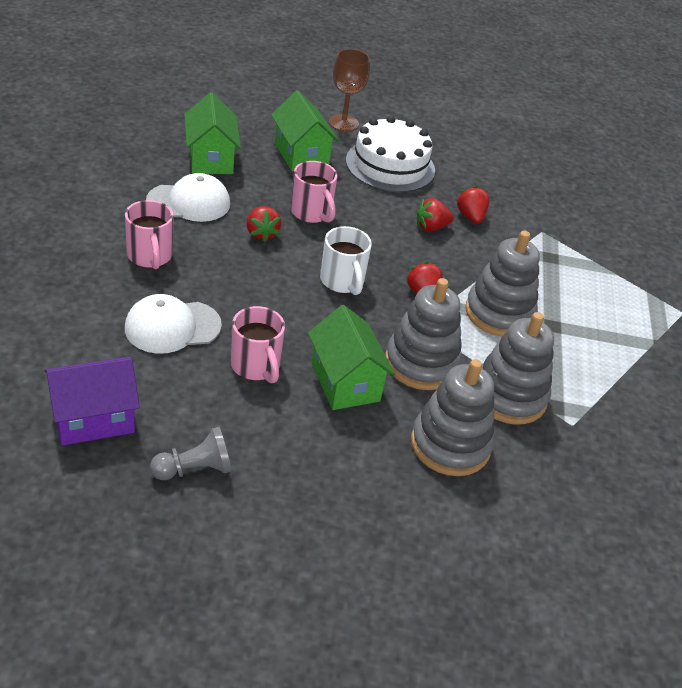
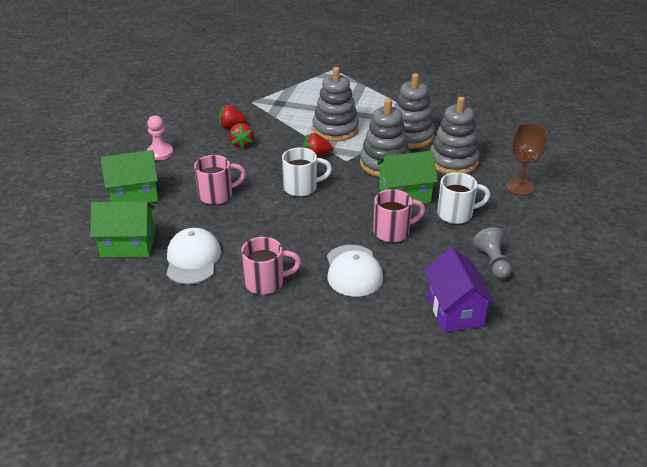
camera: 75 degrees left, 5 degrees down
(261, 234) = (241, 221): red strawberry -> none
(307, 437) = (456, 214): none -> white mug
(343, 123) = (91, 170): brown goblet -> brown goblet (520, 187)
(390, 165) = (160, 153): white cake -> pink pawn

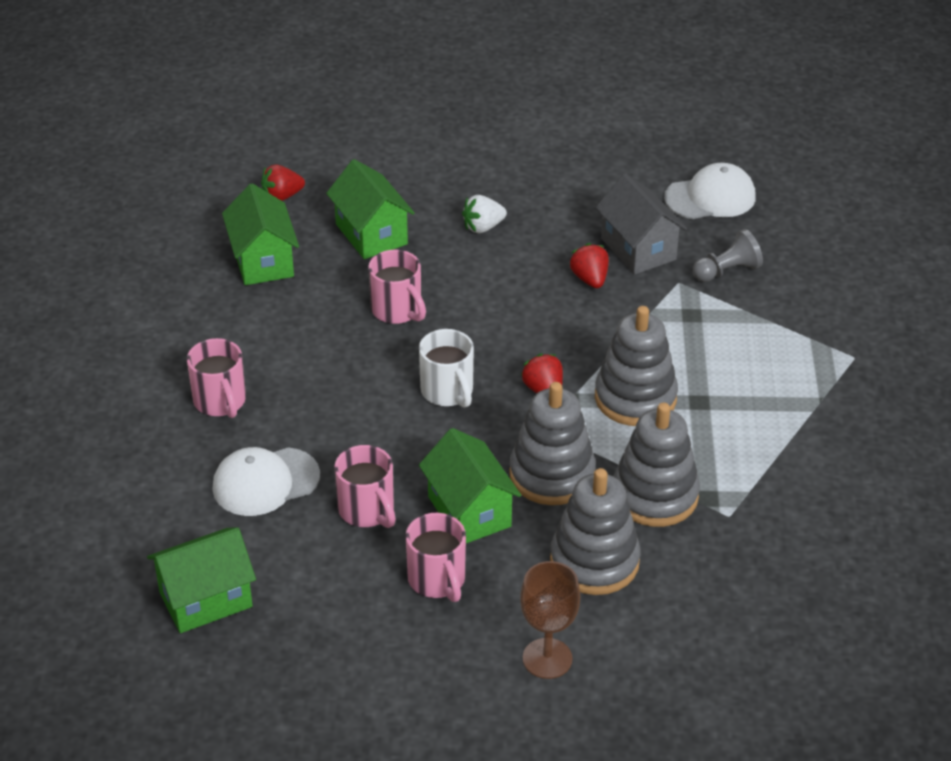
camera: 75 degrees right, 5 degrees up
(160, 153) = (483, 227): pink pawn -> white strawberry
(193, 259) = (250, 324): white cap -> white cap (710, 197)
(216, 108) = (638, 249): none -> grey house
(242, 144) = (543, 302): red strawberry -> red strawberry (282, 196)
(454, 311) = (205, 599): purple house -> green house
(456, 214) = (437, 580): white mug -> pink mug
(492, 262) = (324, 634): grey pawn -> grey pawn (727, 271)

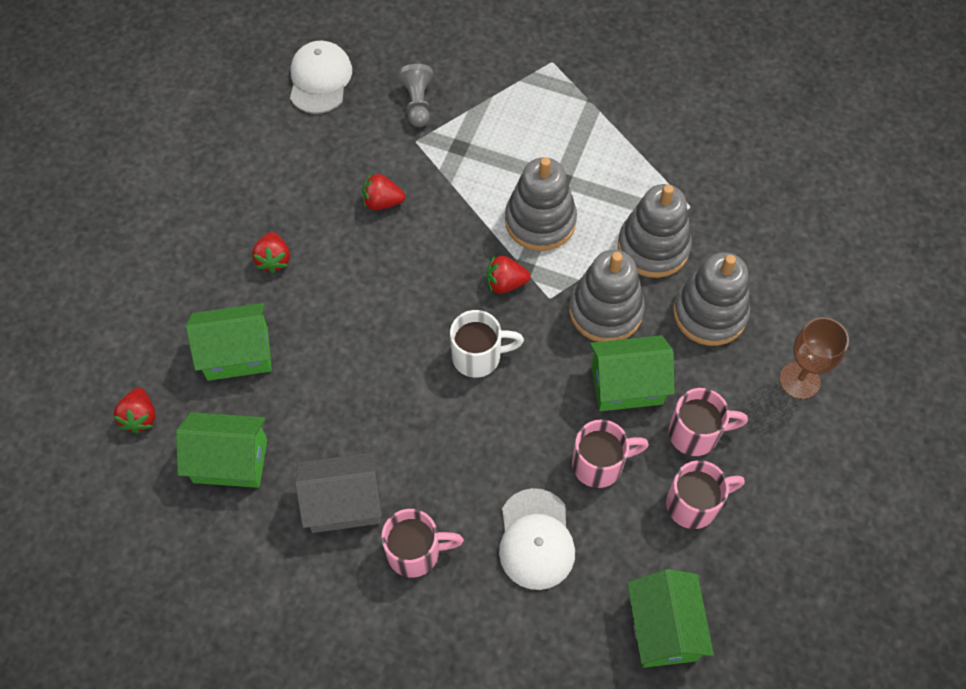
camera: 70 degrees left, 20 degrees up
(397, 310) = (355, 364): pink mug -> pink mug (694, 504)
(483, 227) = (274, 260): white strawberry -> red strawberry
(638, 249) = (361, 154): grey house -> grey house (344, 503)

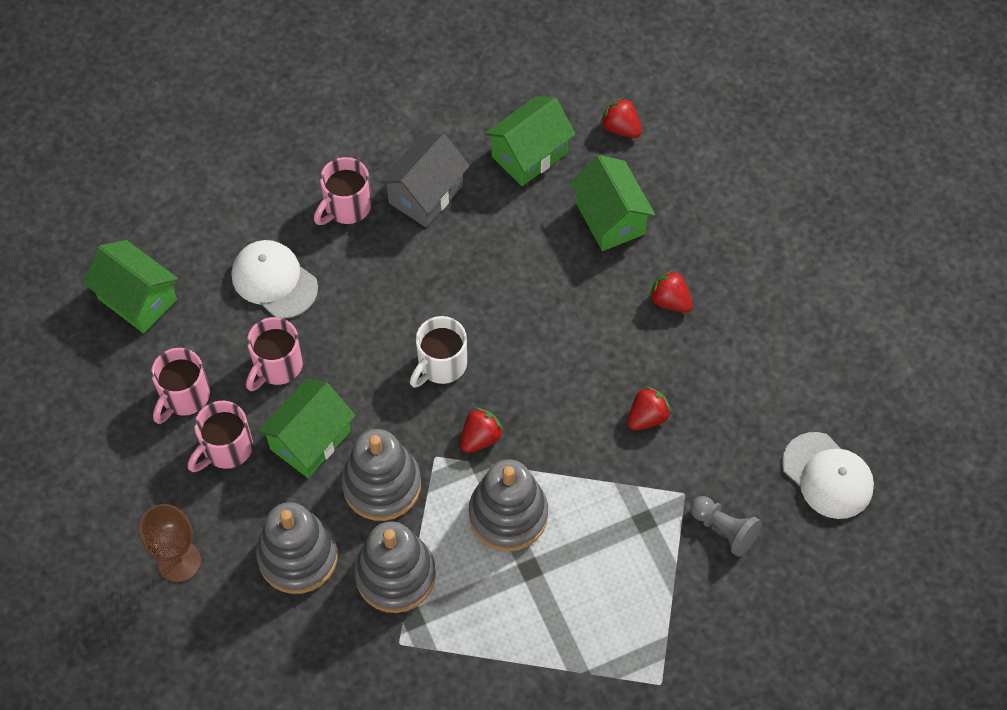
camera: 135 degrees right, 0 degrees up
(238, 354) = (610, 218): green house -> green house turned 60 degrees counterclockwise

